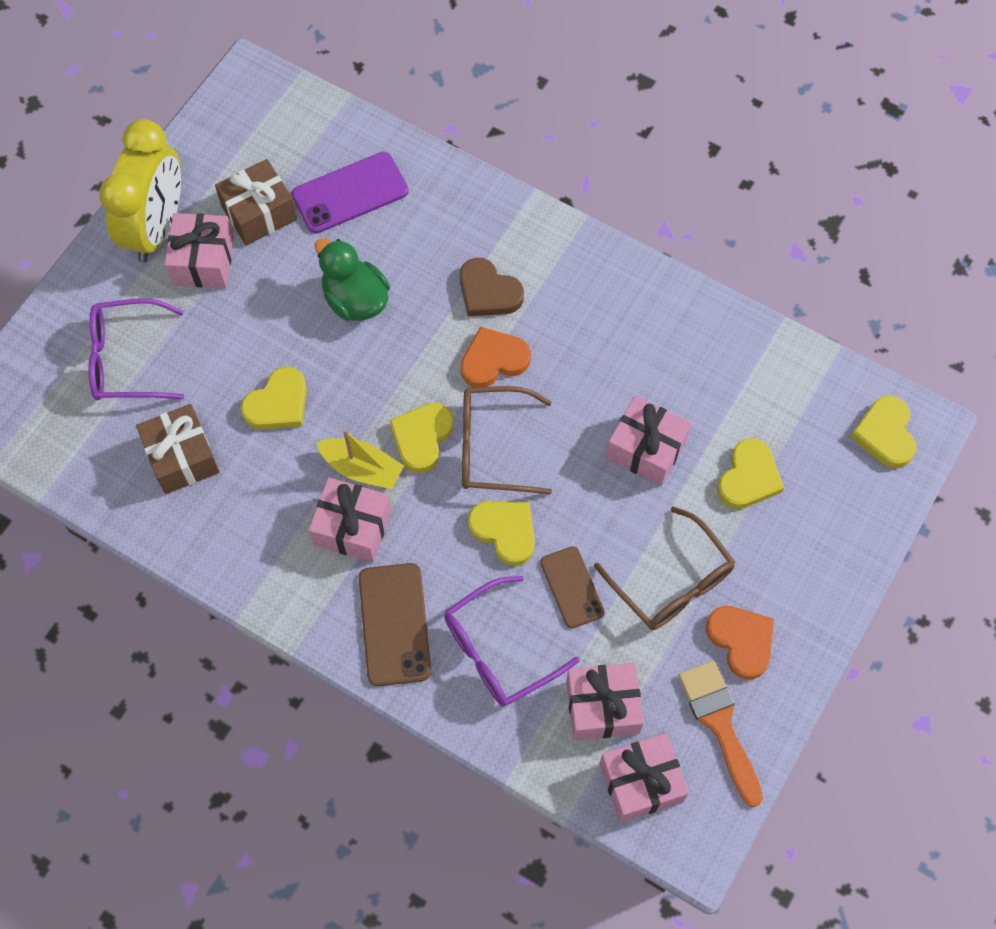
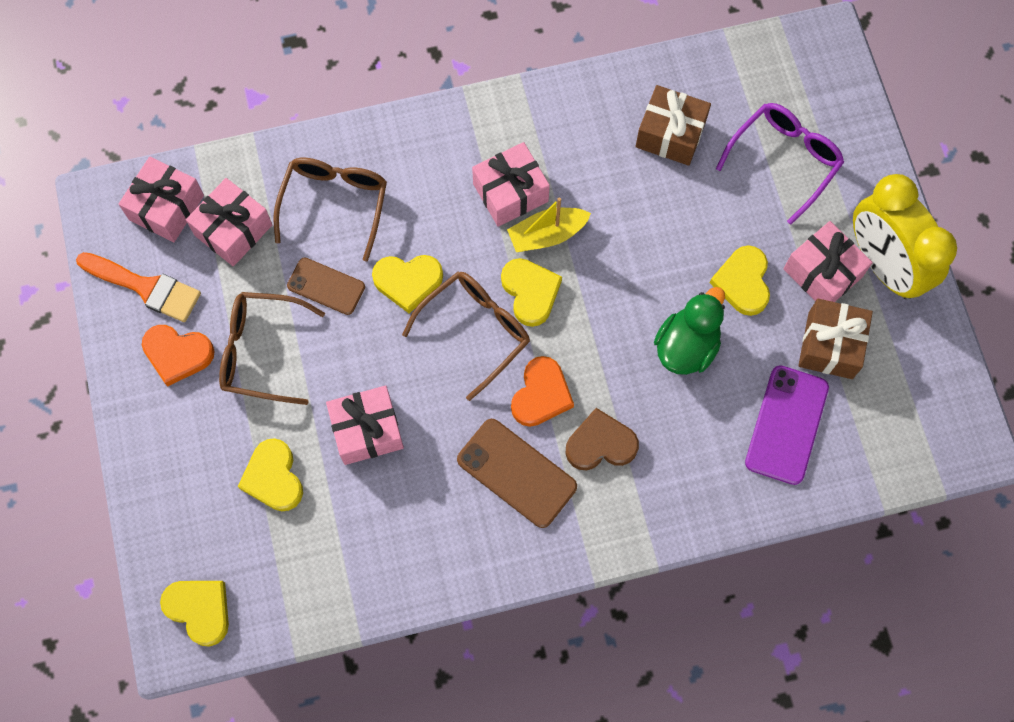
camera: 135 degrees right, 5 degrees up
(278, 403) = (651, 225): yellow heart -> yellow heart (743, 282)
(355, 300) = (686, 346): green duck -> green duck turned 60 degrees counterclockwise
(394, 624) = (418, 160): brown phone -> brown phone (516, 473)
(498, 651) = (335, 203): purple glasses -> brown glasses

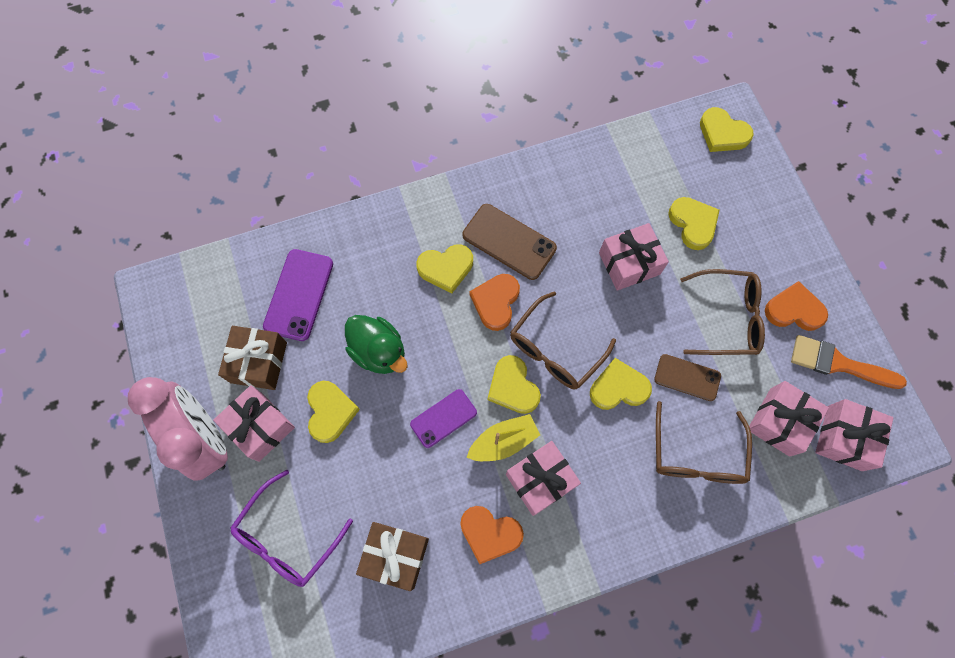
camera: 175 degrees right, 0 degrees up
(570, 146) = (490, 533): none -> orange heart
(600, 444) = (446, 268): brown heart -> yellow heart
(613, 265) = (443, 418): none -> purple phone
(686, 346) = (379, 351): green duck -> green duck turned 75 degrees counterclockwise
(883, 265) = (206, 438): yellow clock -> pink clock

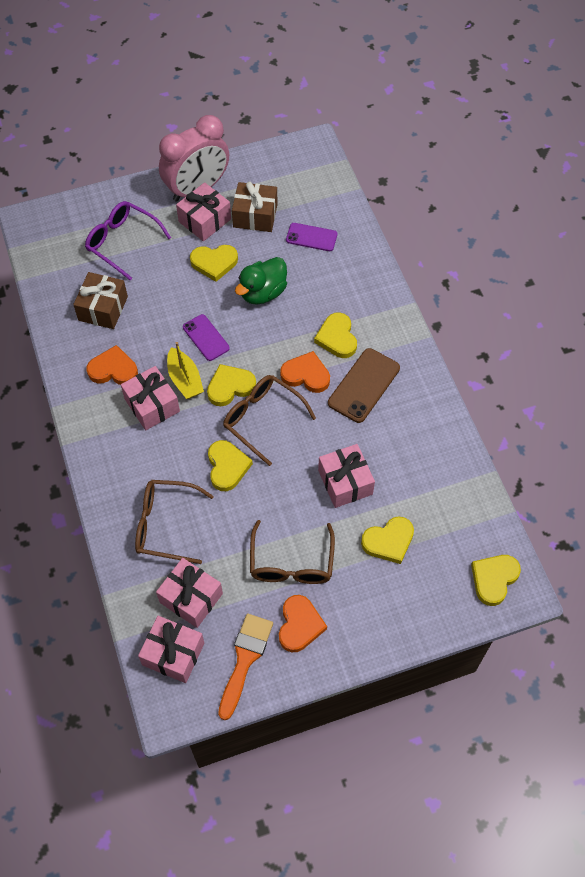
camera: 90 degrees right, 10 degrees down
(299, 295) = (311, 237): purple phone -> purple phone, size x0.66
(490, 533) = (113, 369): orange heart -> orange heart turned 75 degrees clockwise
(687, 377) = (235, 523): brown phone -> none

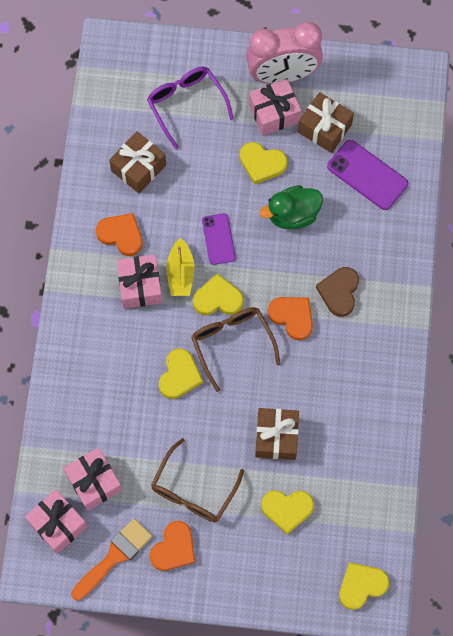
camera: 25 degrees right, 10 degrees up
(165, 525) = (101, 406): brown glasses -> none
(311, 237) = (367, 175): purple phone -> purple phone, size x1.52
(337, 338) = (339, 292): yellow heart -> brown heart
(345, 482) = (276, 437): pink gift -> brown gift
(364, 385) = (340, 351): brown phone -> none

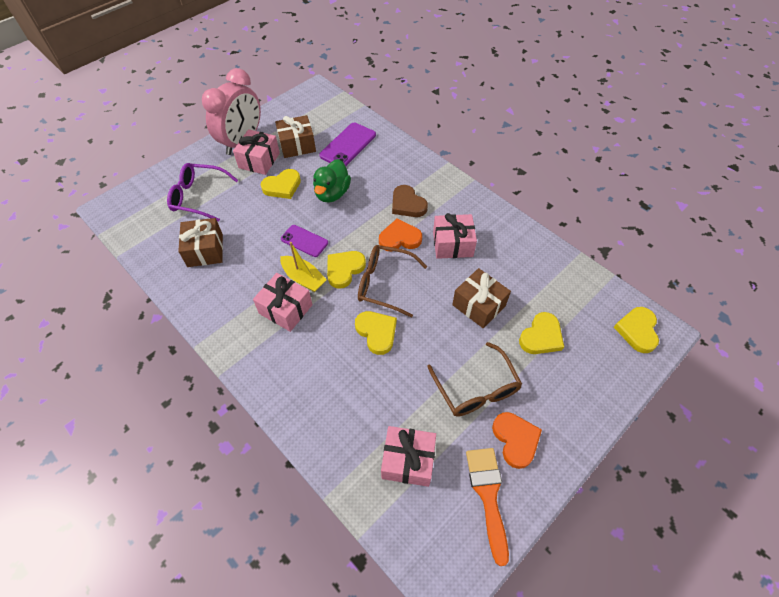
camera: 50 degrees left, 15 degrees down
(58, 524) = (421, 523): pink gift -> pink gift (452, 244)
(121, 235) = (237, 294): orange heart -> none
(367, 175) = (348, 145): purple phone -> purple phone turned 45 degrees counterclockwise

